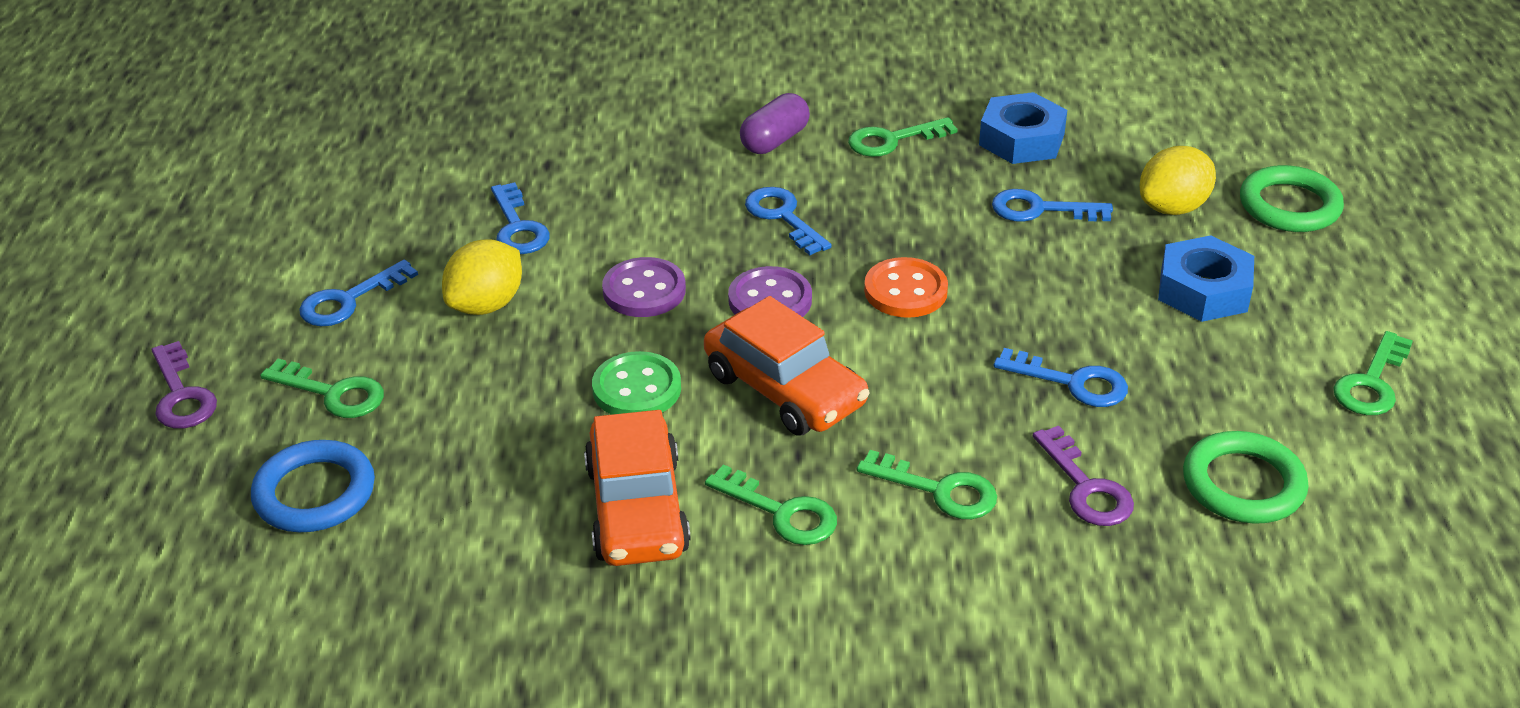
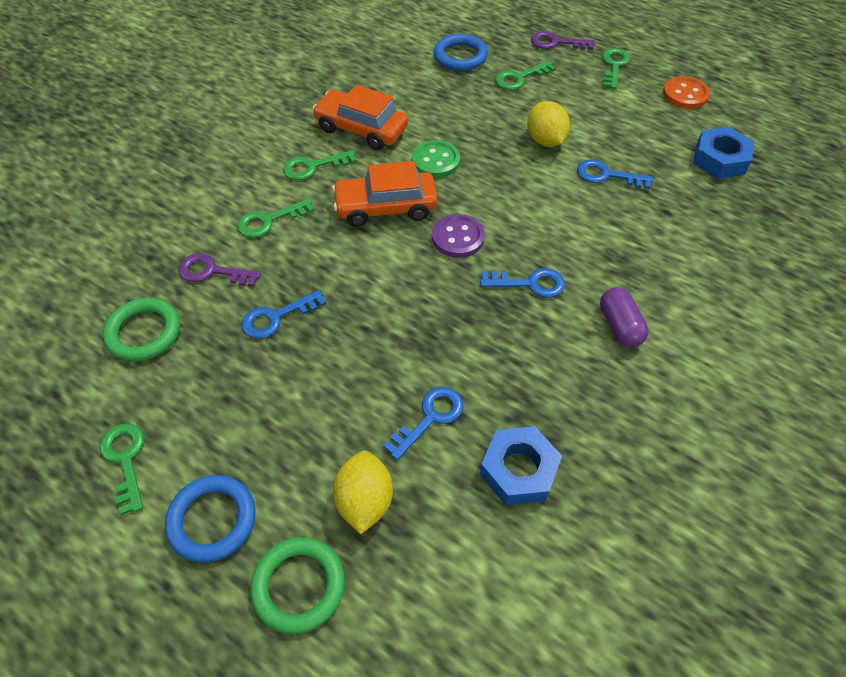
camera: 125 degrees right, 15 degrees up
(349, 300) = (587, 102): blue key -> none
(644, 290) = (509, 196): purple button -> none
(892, 140) = (574, 390): green key -> green key (614, 66)
(905, 291) = (414, 296): orange button -> orange button (685, 94)
(1203, 290) = (277, 443): blue nut -> blue nut (719, 160)
(1323, 285) = (212, 520): none -> blue ring

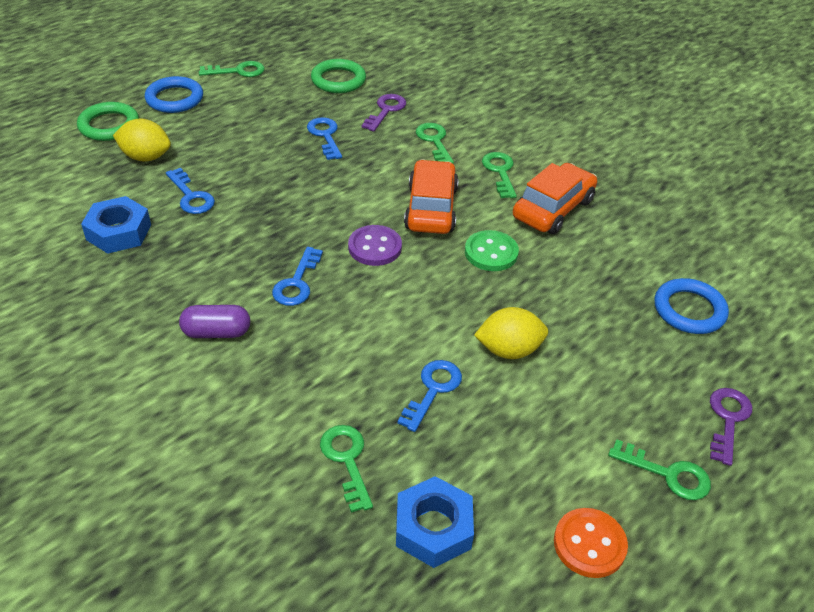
camera: 100 degrees right, 10 degrees down
(519, 78) = (639, 357): green key -> green key (347, 460)

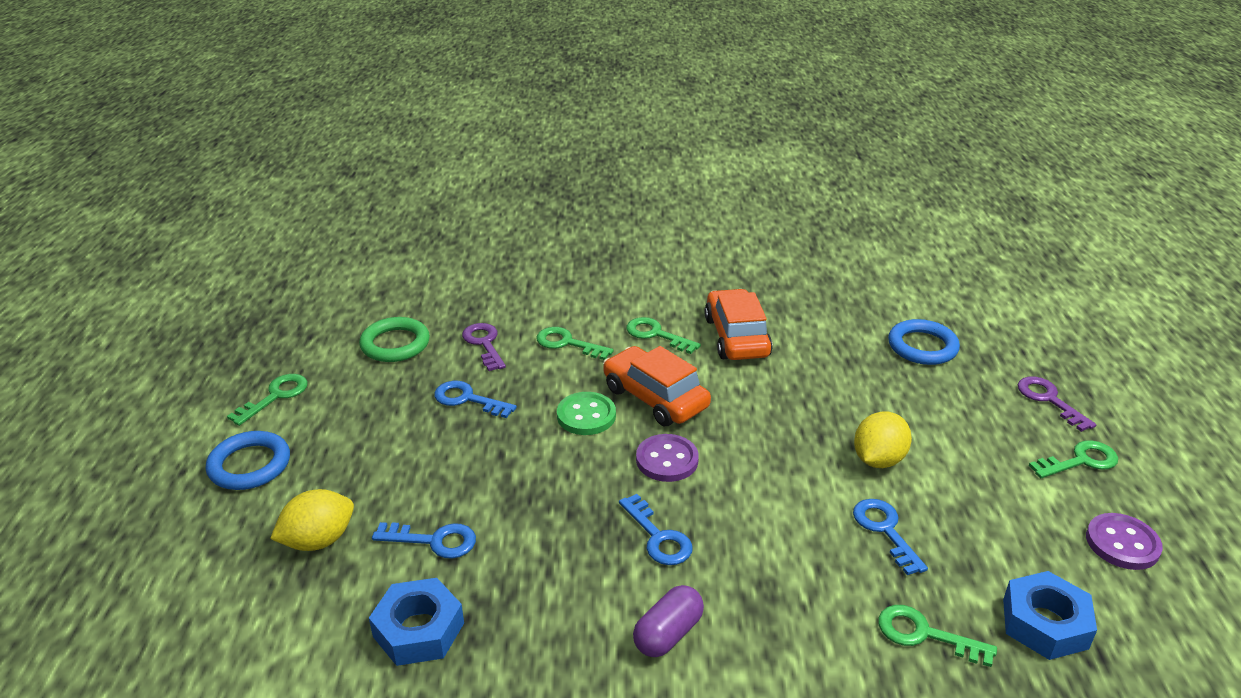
camera: 45 degrees left, 10 degrees down
(109, 125) = (217, 541): green ring -> none
(491, 253) = (751, 399): green button -> green button (586, 416)
(589, 544) = (1122, 543): orange button -> purple button

